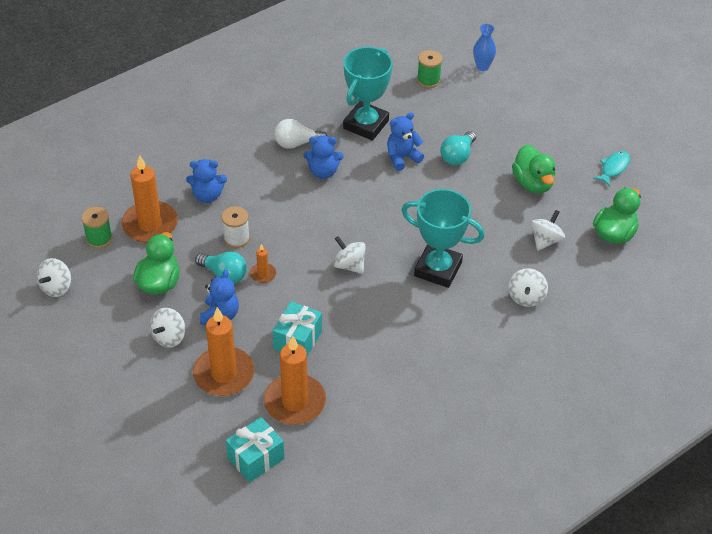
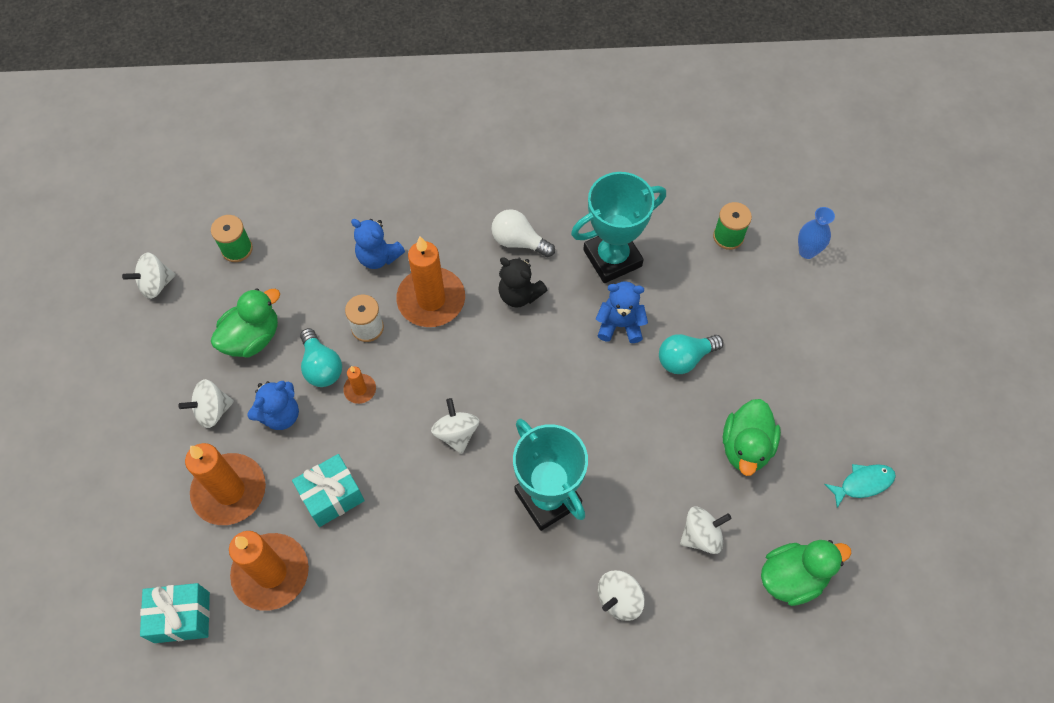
camera: 35 degrees right, 15 degrees up
(150, 224) = (296, 260): orange candle -> orange candle (431, 300)
(323, 172) = (519, 294): blue teddy bear -> black teddy bear

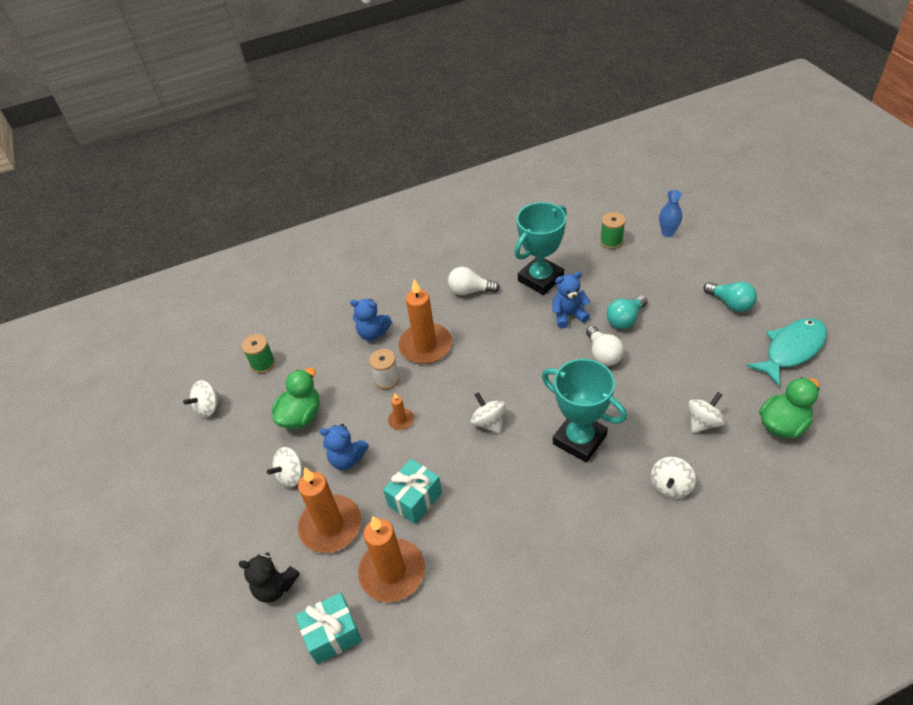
camera: 15 degrees left, 15 degrees down
(280, 415) = (347, 459): blue teddy bear -> blue teddy bear turned 75 degrees clockwise
(321, 367) = (364, 416): turquoise light bulb -> turquoise light bulb (730, 303)
(519, 294) = (488, 321): black teddy bear -> black teddy bear (275, 587)
(633, 396) = (603, 354): none -> white light bulb
(746, 447) = (699, 357): green duck -> none
(862, 483) = (791, 350): turquoise fish -> turquoise fish, size x1.80

